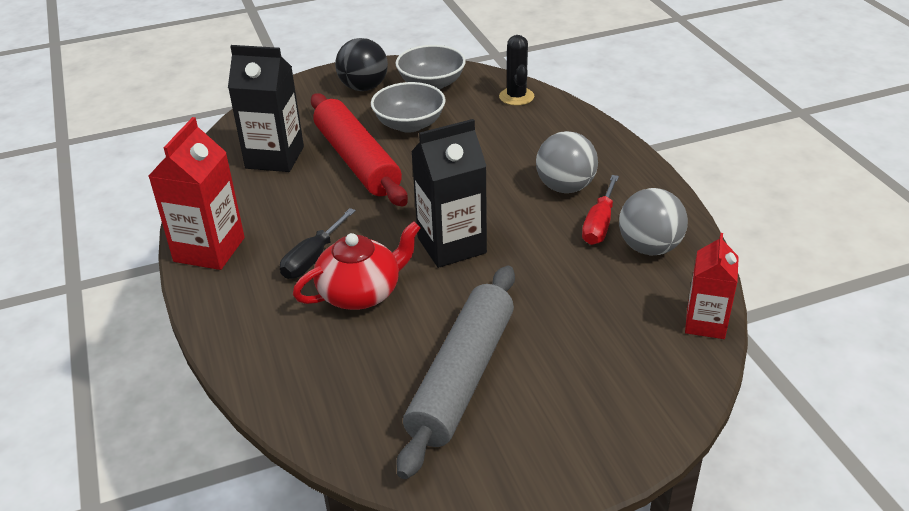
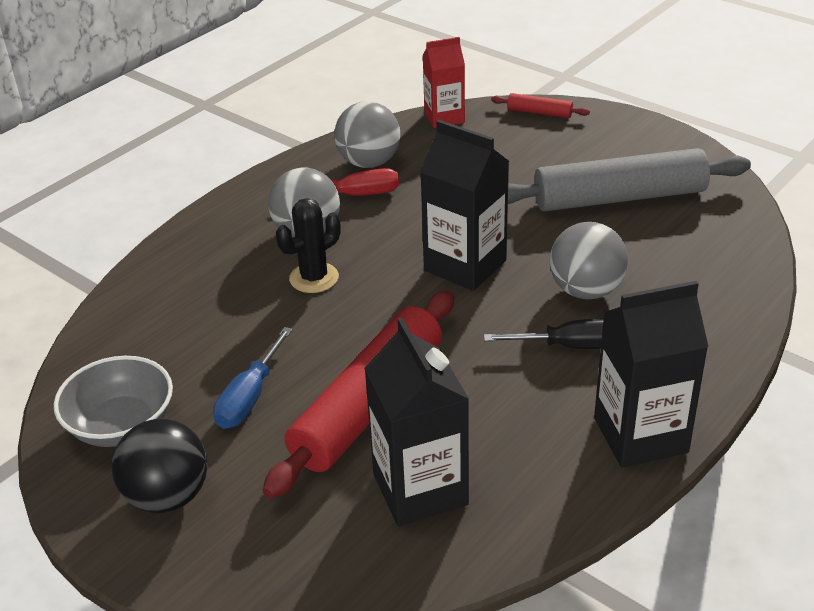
camera: 120 degrees left, 0 degrees up
(209, 249) = (640, 435): red carton -> black carton
(361, 292) = (586, 290): red teapot -> grey ball
(409, 124) = (249, 397): grey bowl -> blue screwdriver
(516, 97) = (121, 332): black cactus -> black cactus (314, 278)
(671, 399) = (539, 112): none -> red rolling pin

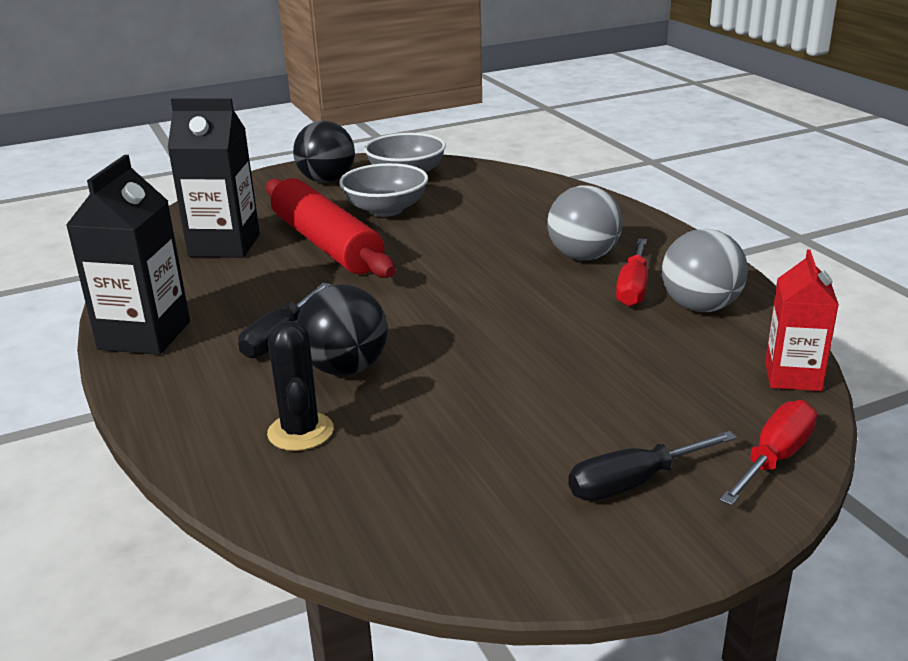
camera: 115 degrees right, 10 degrees down
(249, 397) = (385, 209): blue screwdriver -> grey bowl
(314, 278) = (506, 249): black cactus -> black cactus (300, 432)
(465, 265) = (455, 316): black carton -> none
(539, 112) = (774, 458): red rolling pin -> red screwdriver
(586, 290) = (345, 368): grey ball -> black ball
(603, 147) = (633, 483): none -> black screwdriver
(619, 197) = (493, 450): grey rolling pin -> none

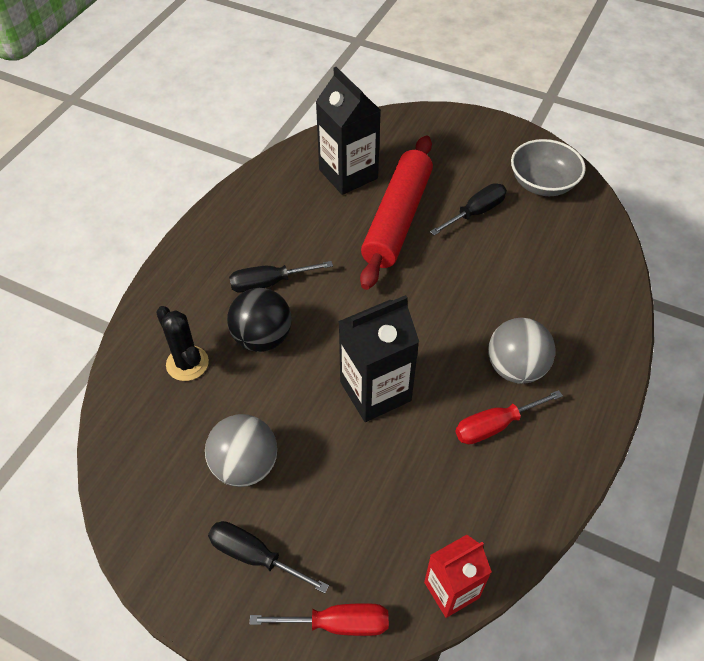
camera: 50 degrees right, 25 degrees up
(144, 335) = (221, 224): black carton -> black carton (375, 391)
(300, 432) = (187, 363): black cactus -> black cactus turned 75 degrees counterclockwise
(327, 180) = (486, 151): black ball -> none
(385, 209) = (475, 212): grey bowl -> black screwdriver
(700, 307) = (504, 482): grey ball -> grey ball (245, 465)

